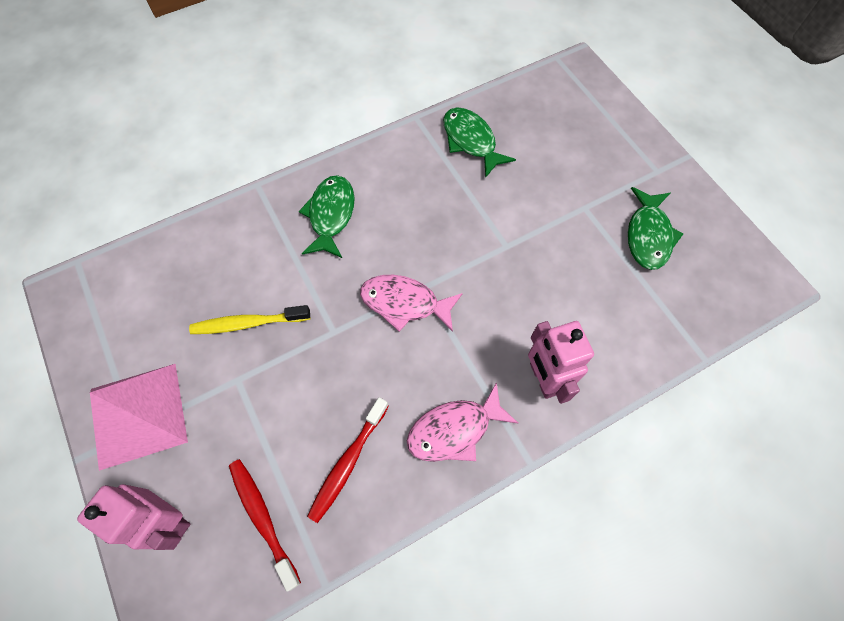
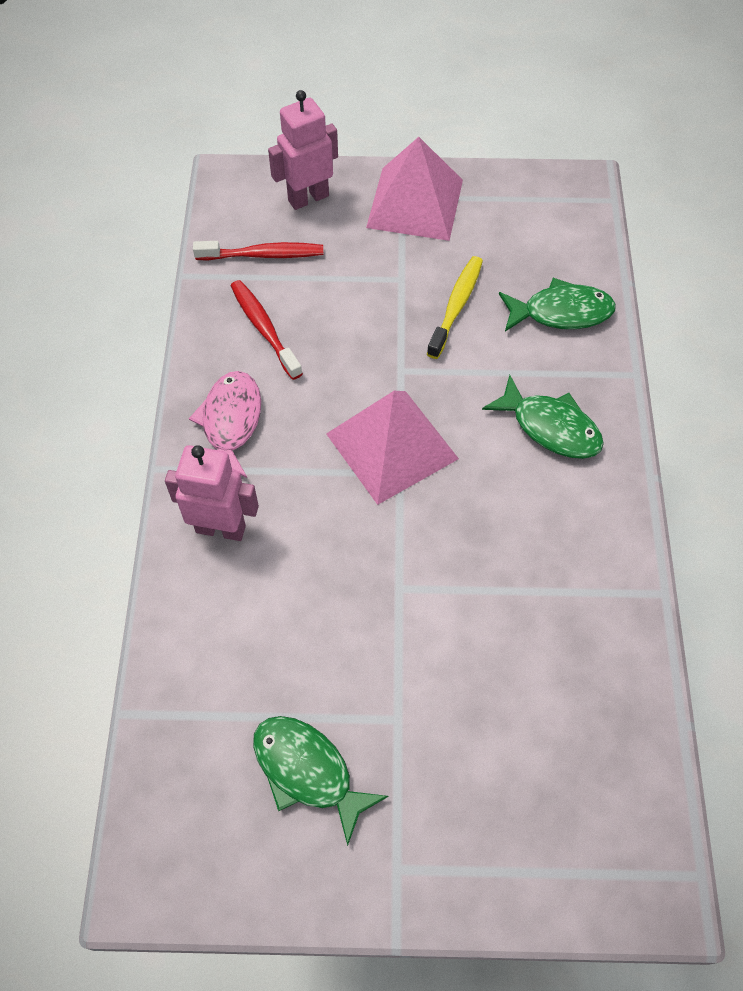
camera: 120 degrees right, 5 degrees down
(405, 303) = (392, 446): pink fish -> pink pyramid
(471, 141) = (585, 640): green fish -> green fish (561, 312)

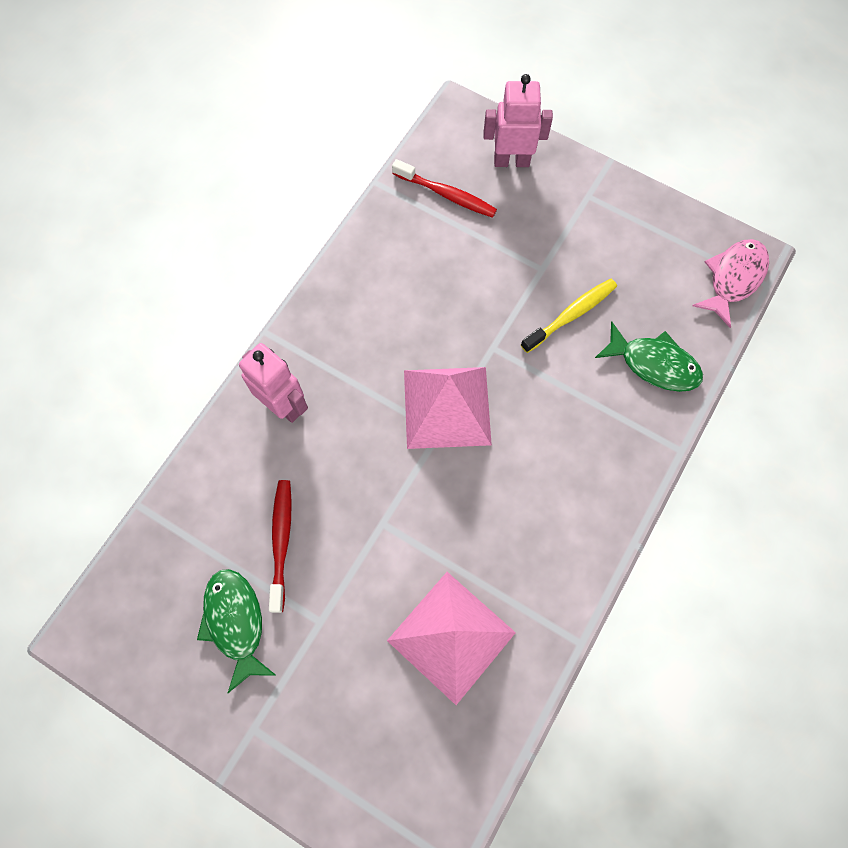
camera: 30 degrees right, 10 degrees up
(230, 423) = (339, 324): pink fish -> pink fish (733, 279)
(264, 328) = (410, 258): red toothbrush -> red toothbrush (281, 541)
(415, 203) = (595, 207): pink pyramid -> pink pyramid (451, 636)
(550, 427) = (580, 458): green fish -> none

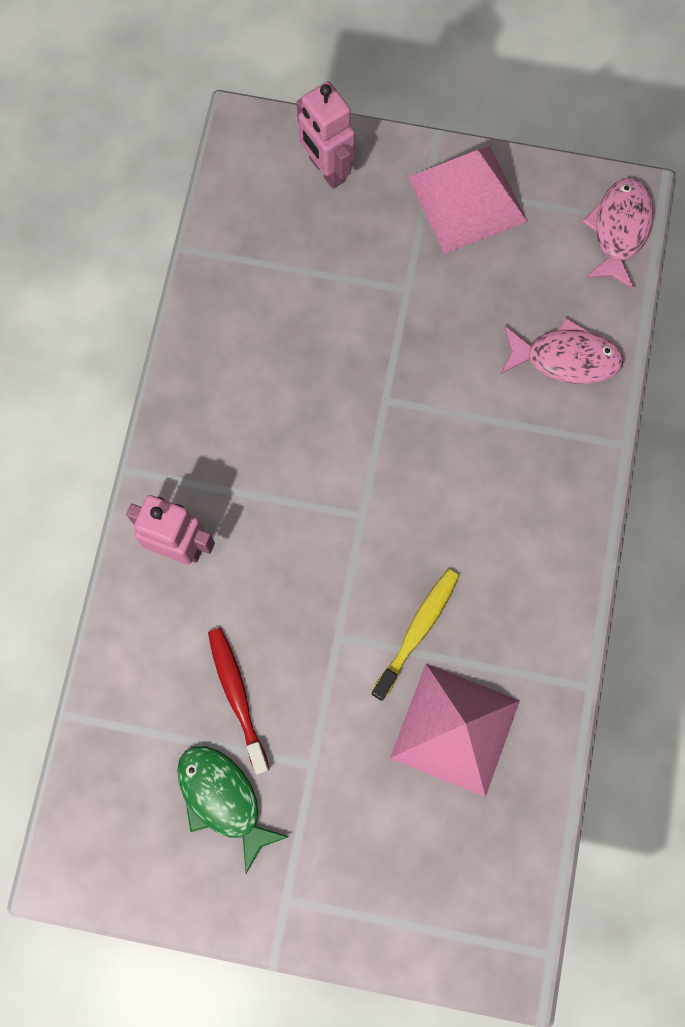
camera: 20 degrees left, 5 degrees up
(447, 195) = (268, 236): red toothbrush -> none
(447, 407) = (359, 485): pink pyramid -> pink pyramid (467, 199)
(511, 161) = (326, 170): pink robot -> pink robot turned 105 degrees counterclockwise
(571, 315) = (458, 332): yellow toothbrush -> yellow toothbrush (417, 630)
(653, 364) = (565, 358): green fish -> pink fish

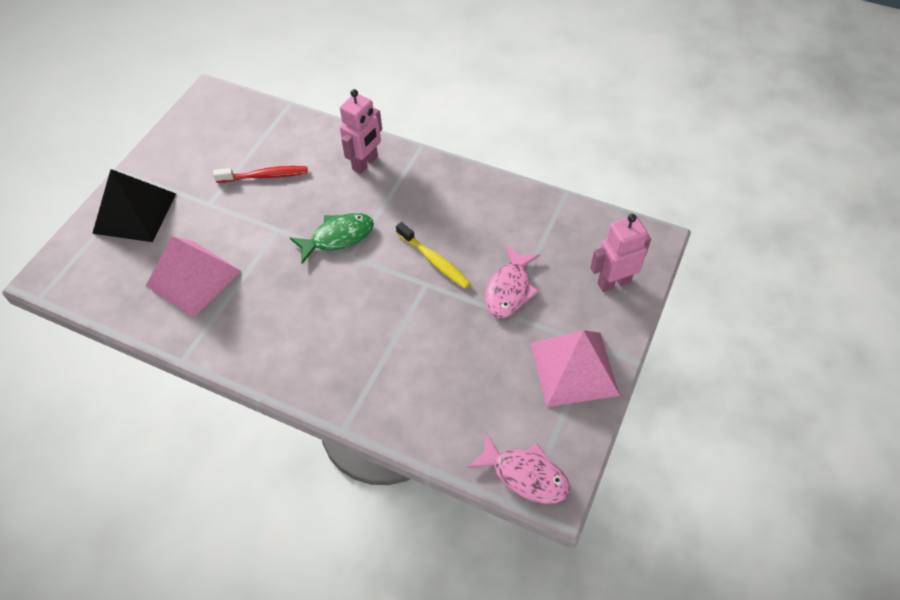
camera: 105 degrees right, 20 degrees down
(223, 799) = (211, 161): green fish -> green fish (338, 237)
(357, 880) = (135, 213): none -> black pyramid
(417, 630) = (263, 271): yellow toothbrush -> yellow toothbrush (434, 261)
(565, 358) = (424, 405): pink fish -> pink fish (509, 289)

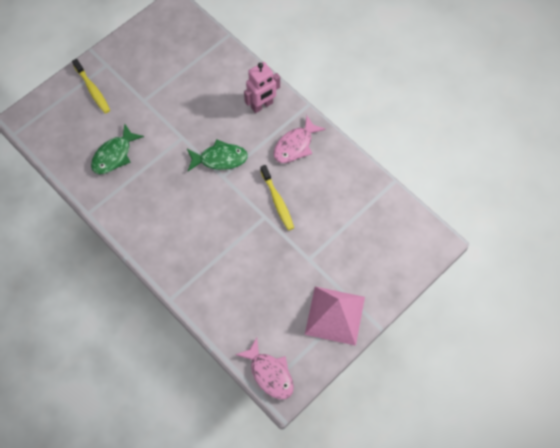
camera: 20 degrees right, 10 degrees up
(135, 213) = (92, 90): black pyramid -> yellow toothbrush
(193, 278) = (114, 155): pink pyramid -> green fish
(265, 176) = (189, 91): red toothbrush -> none
(509, 289) = (319, 242): pink fish -> pink fish (295, 145)
(613, 282) = (392, 264): pink robot -> none

